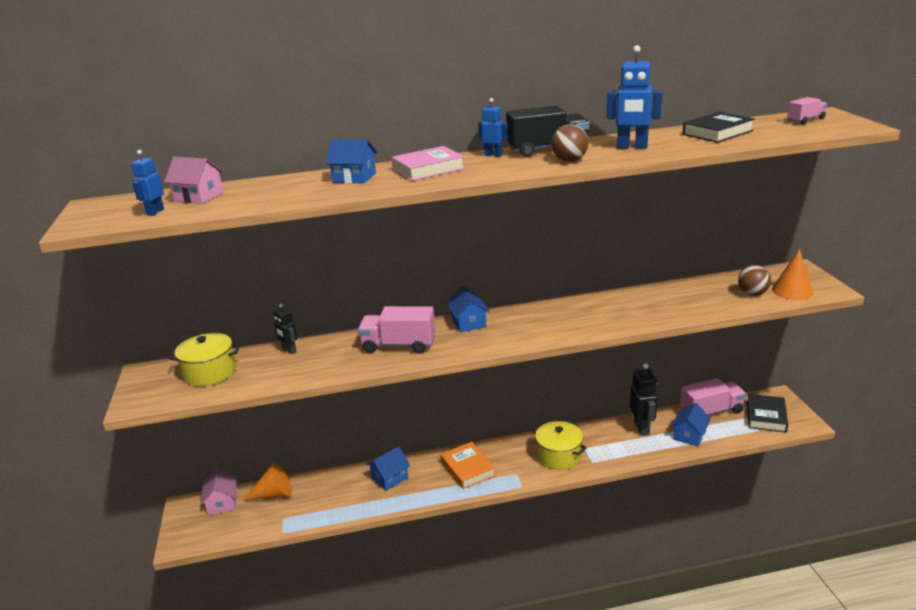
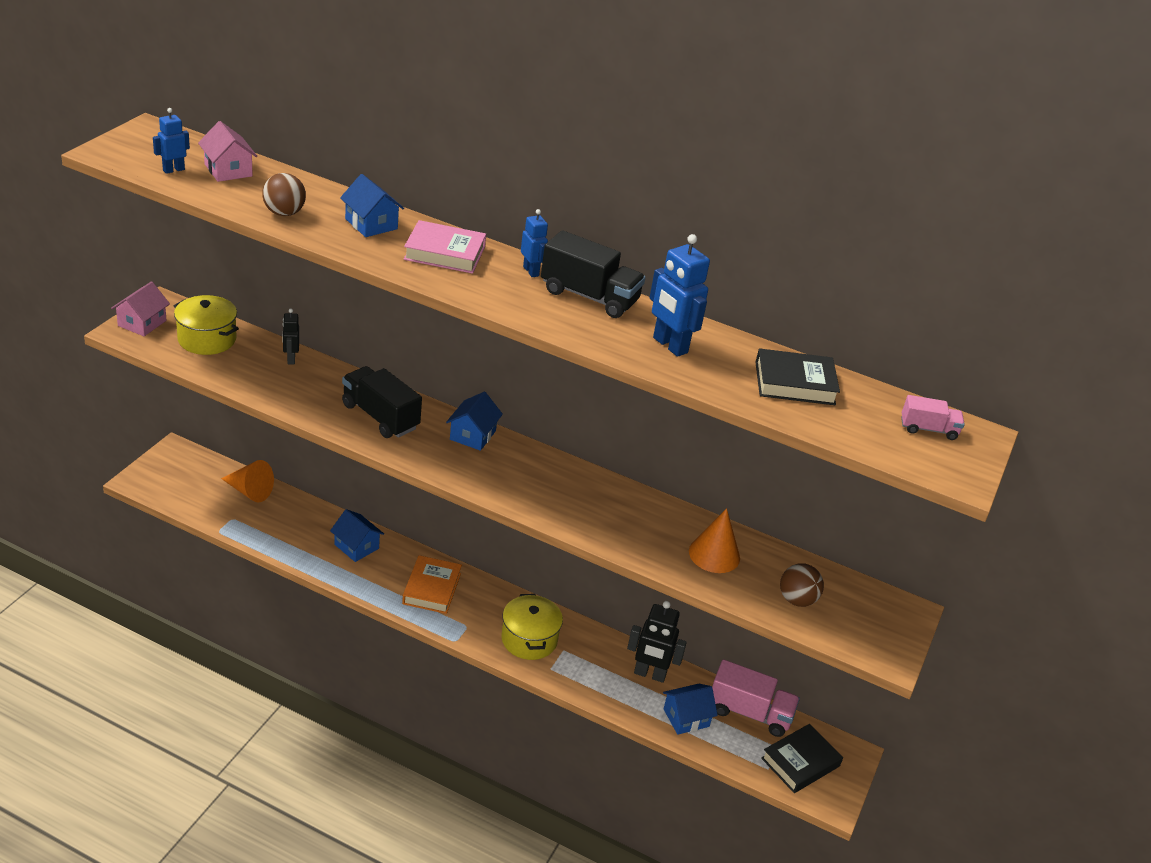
camera: 30 degrees right, 10 degrees up
(222, 503) = (204, 469): pink house -> pink house (142, 323)
(389, 478) = (356, 546): blue house -> blue house turned 45 degrees clockwise
(398, 345) = (380, 417): pink truck -> black truck
(569, 160) = (577, 324): brown ball -> brown ball (284, 213)
(642, 428) = (649, 674): black robot -> black robot turned 75 degrees clockwise
(792, 291) = (846, 628): orange cone -> orange cone (714, 554)

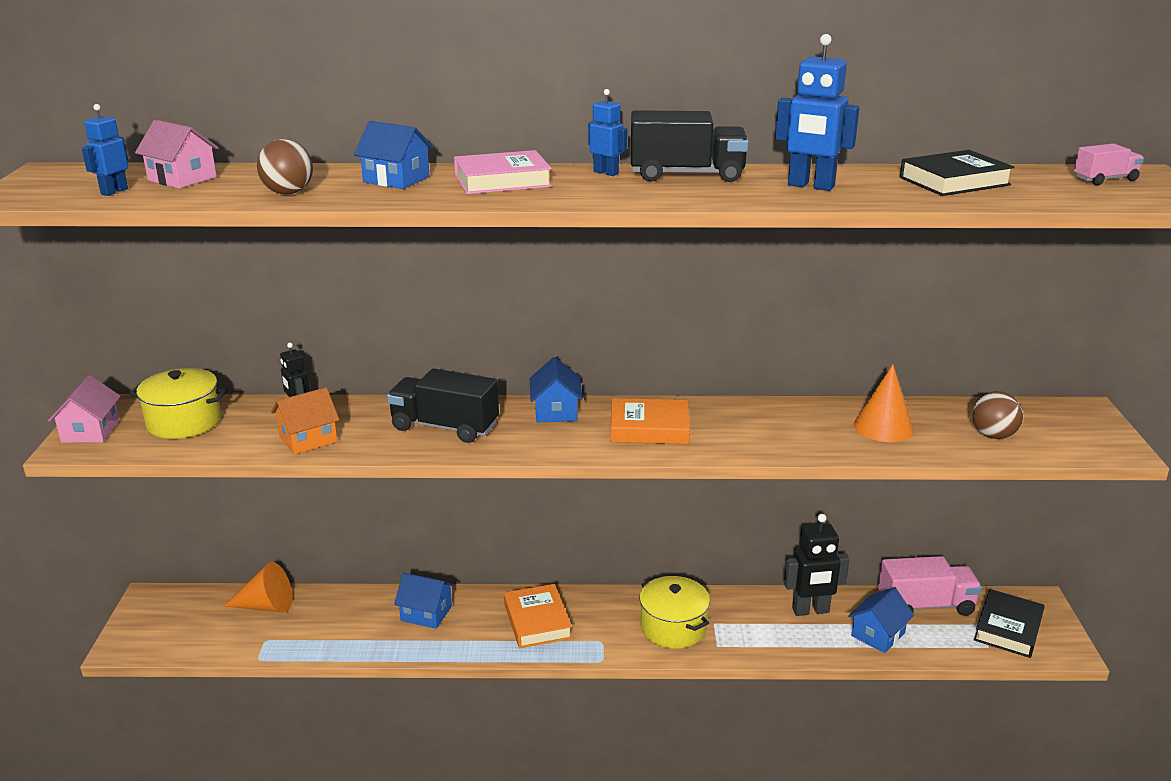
camera: 20 degrees left, 10 degrees down
(278, 389) = (308, 439): none -> orange house
(529, 479) = (649, 428): none -> orange book

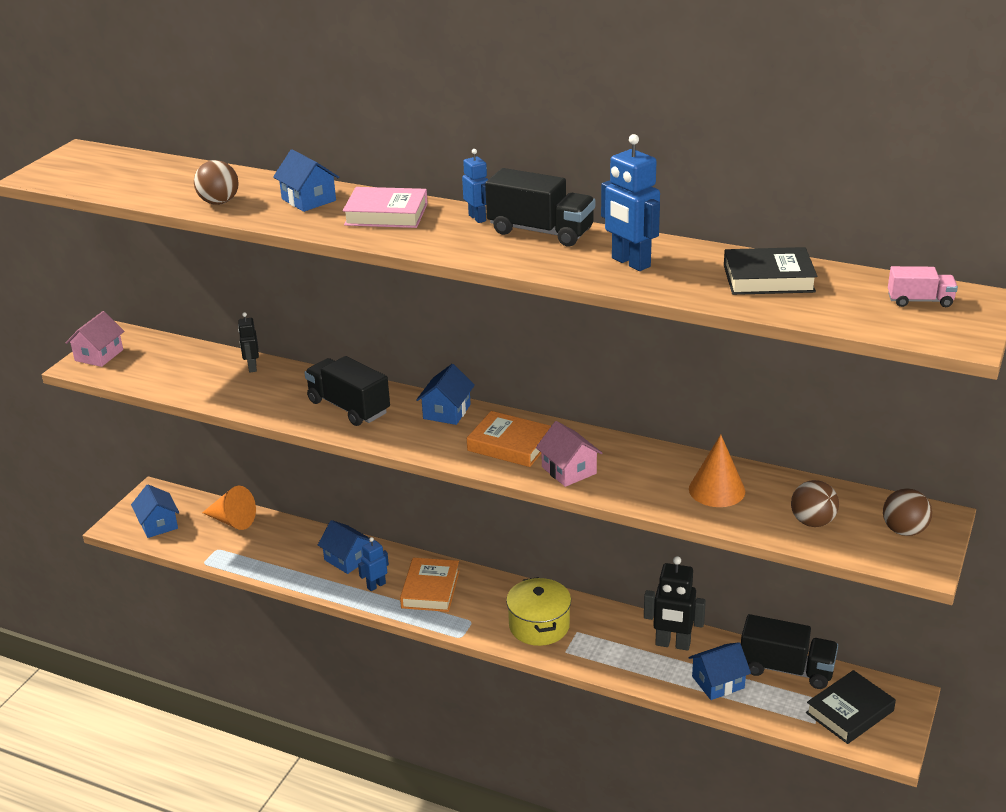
camera: 25 degrees right, 5 degrees up
(114, 191) = (105, 181): blue robot -> blue robot (376, 585)
(175, 631) = (158, 524): none -> blue house
(182, 179) = (160, 174): pink house -> pink house (569, 470)
(184, 422) = (165, 361): yellow pot -> none
(308, 439) = (241, 395): orange house -> none
(925, 605) = (786, 669): pink truck -> black truck
(1073, 426) = (904, 530): none -> brown ball

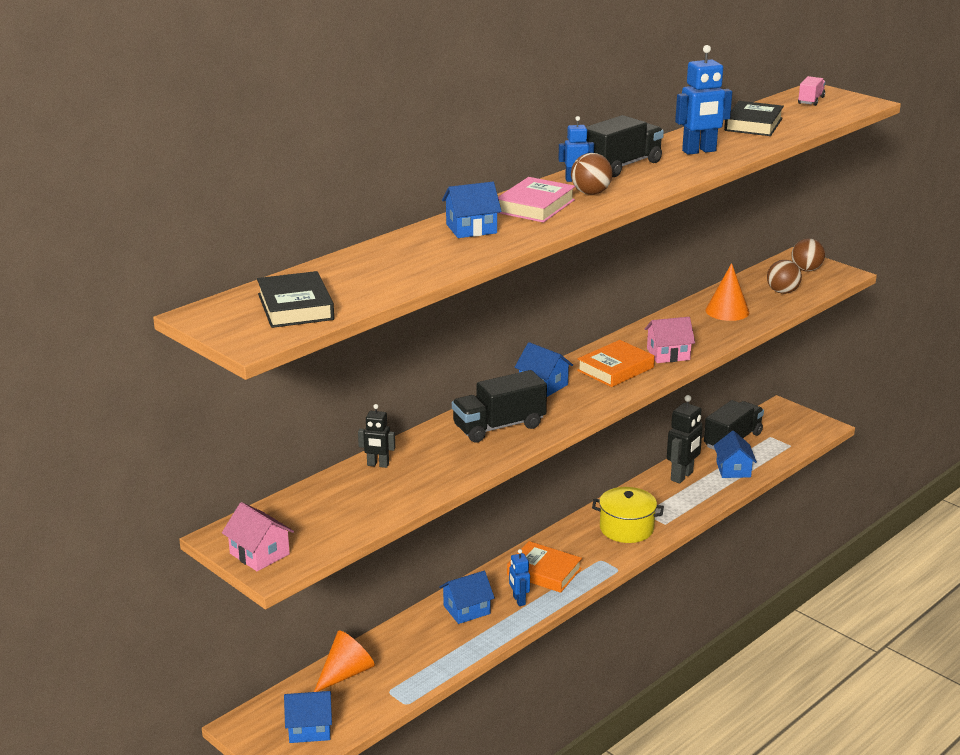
camera: 70 degrees left, 5 degrees down
(219, 202) = (436, 262): brown ball -> brown ball (590, 193)
(849, 712) = (786, 430): black book -> black book (295, 307)

